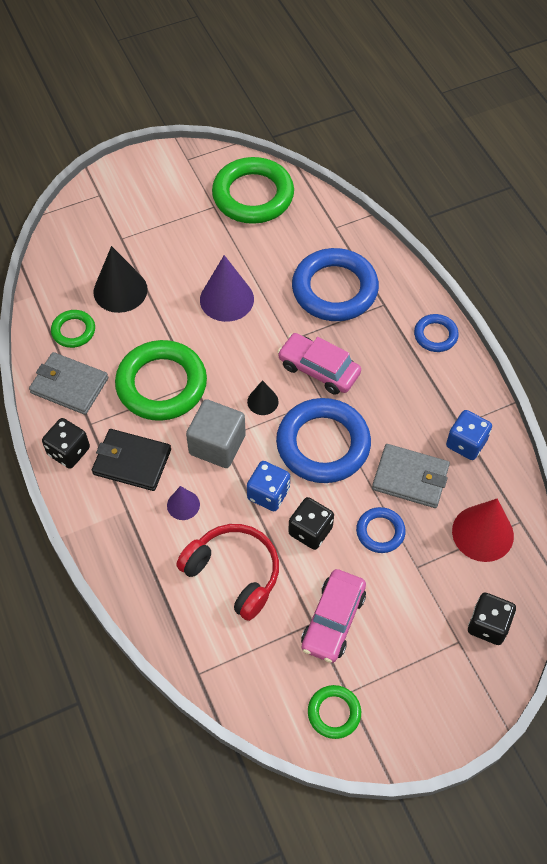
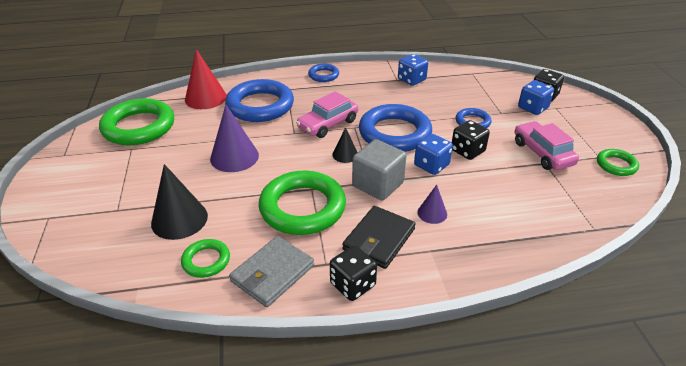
camera: 75 degrees left, 20 degrees down
(234, 573) = (501, 194): red headphones -> none
(333, 620) = (542, 153): pink car -> pink car turned 150 degrees counterclockwise
(410, 478) = (432, 103): grey wallet -> none
(446, 609) = (532, 108): none -> blue dice
(482, 533) = (478, 86): red cone -> red cone (205, 98)

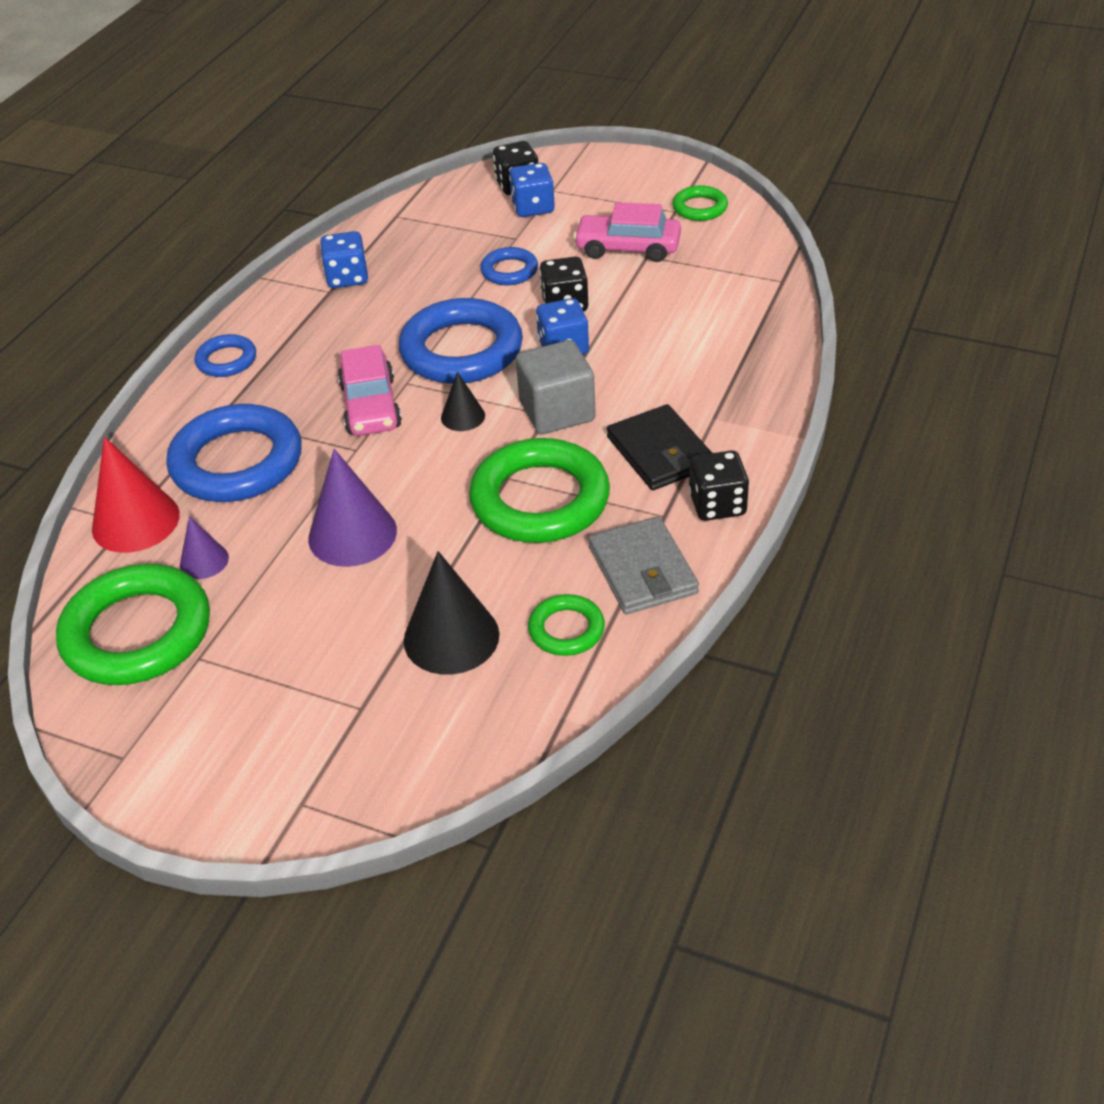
camera: 55 degrees left, 5 degrees up
(432, 213) = (653, 388): purple cone -> purple cone (204, 561)

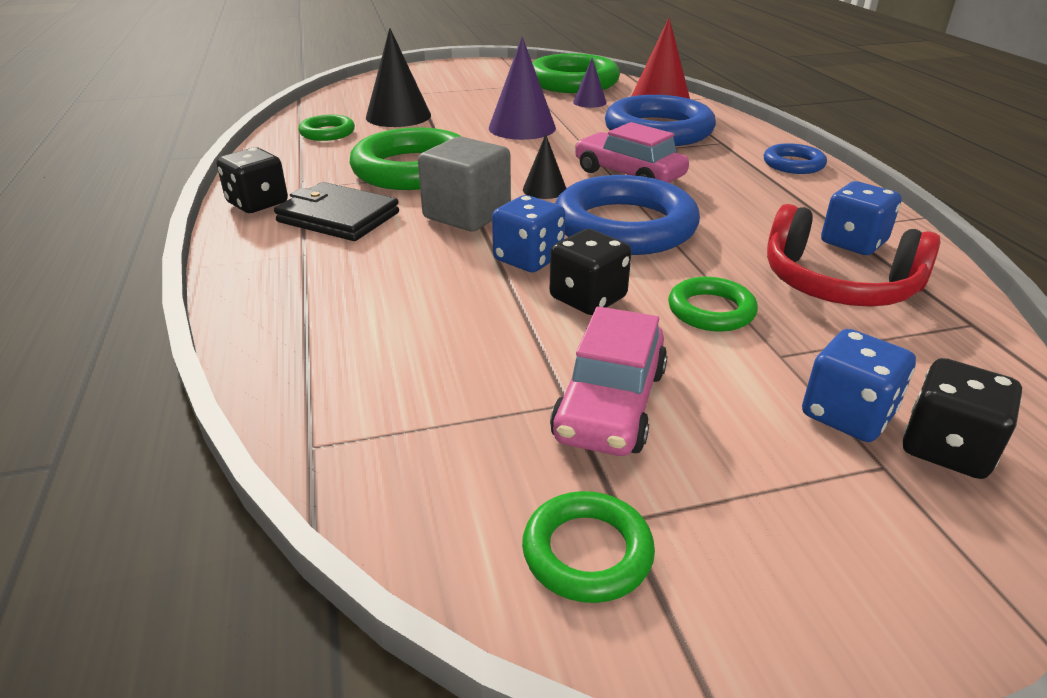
camera: 140 degrees right, 10 degrees down
(414, 258) = (837, 284): none -> red headphones
(509, 271) = (711, 310): blue ring -> green ring
(628, 248) = (610, 404): pink car -> pink car turned 135 degrees clockwise
(642, 570) = (295, 162): grey wallet -> none

